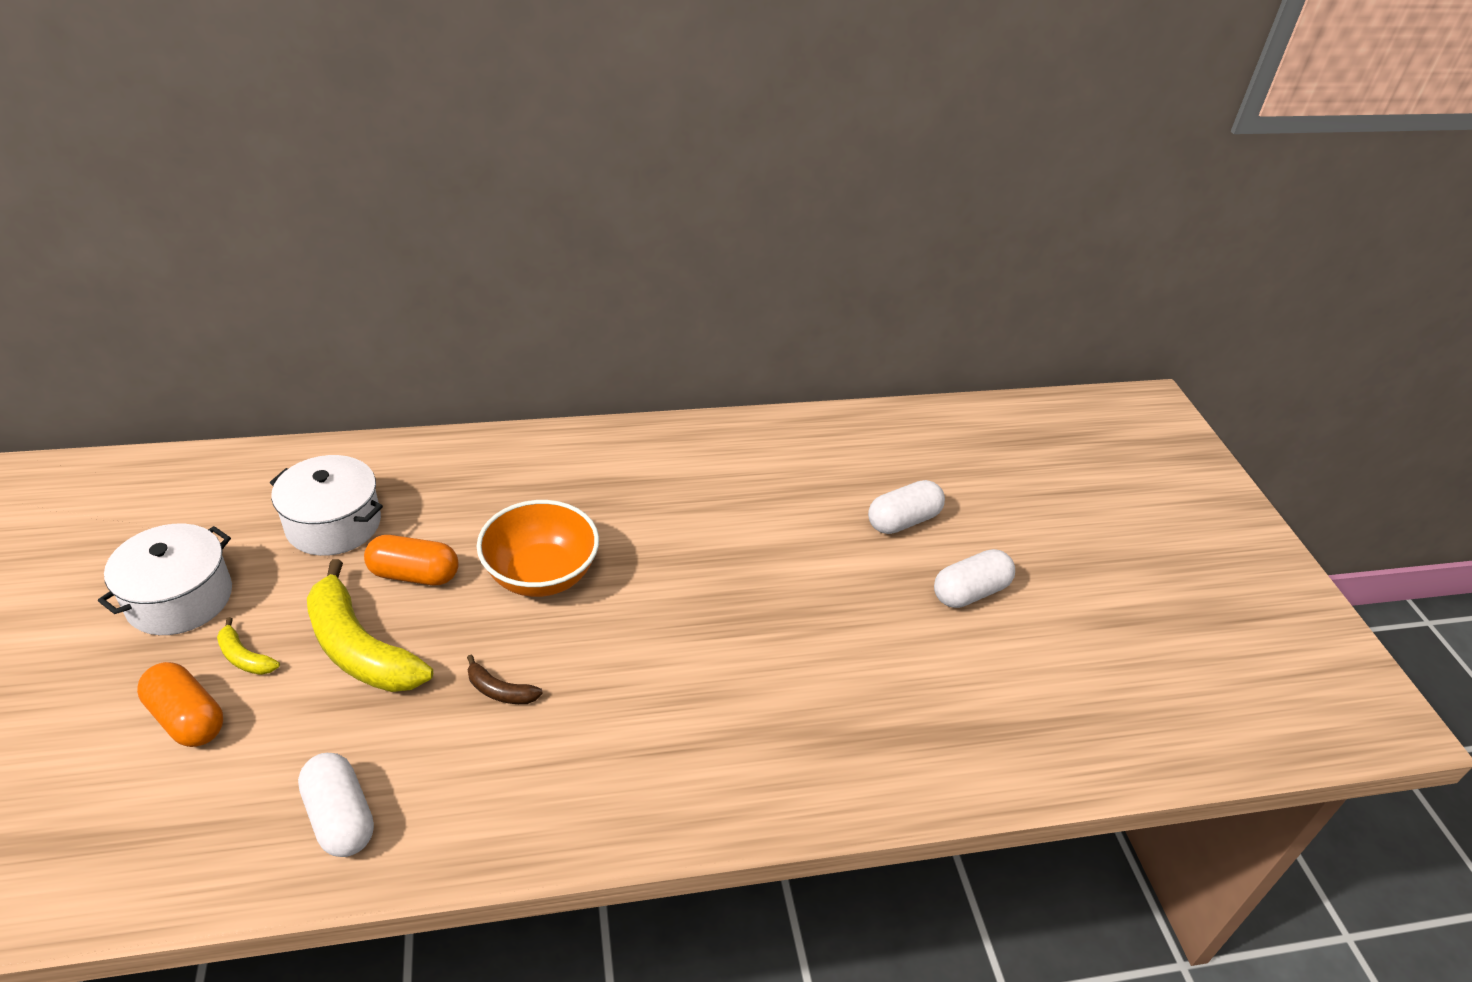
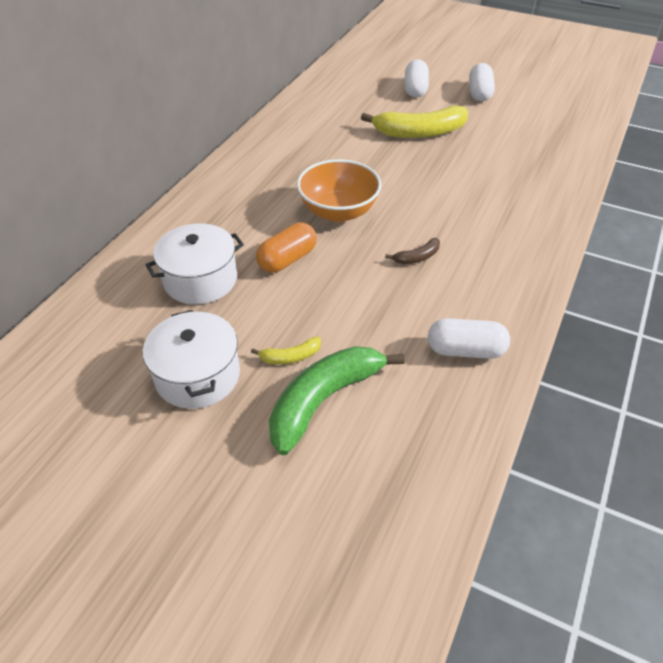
camera: 50 degrees left, 5 degrees up
(187, 718) = (324, 400): orange capsule -> green banana
(360, 648) = (331, 302): yellow banana -> yellow banana (419, 132)

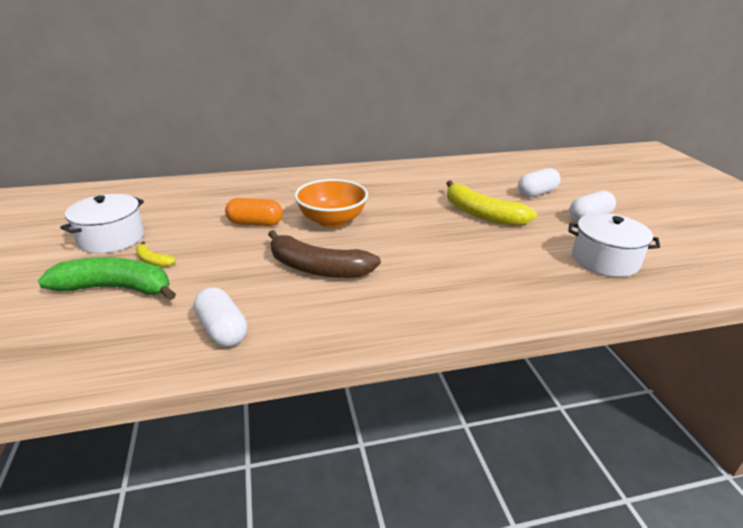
camera: 50 degrees right, 15 degrees down
(200, 279) = (204, 206): white pot -> white pot (605, 260)
(417, 257) = (317, 268): brown banana -> brown banana, size x2.21

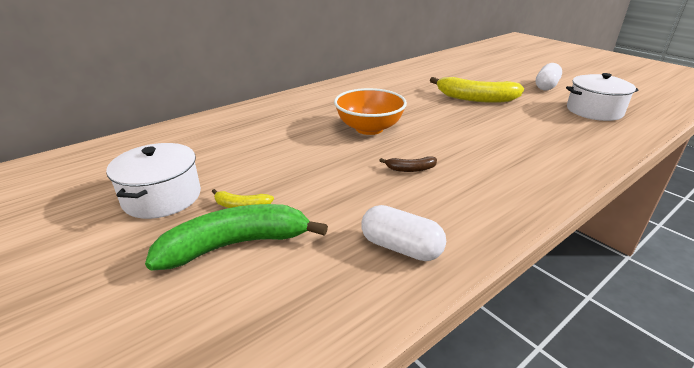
camera: 25 degrees left, 0 degrees up
(255, 223) = (302, 146): orange capsule -> none
(317, 268) = (410, 169): brown banana -> brown banana, size x0.45
(537, 193) = (491, 77): white capsule -> none

